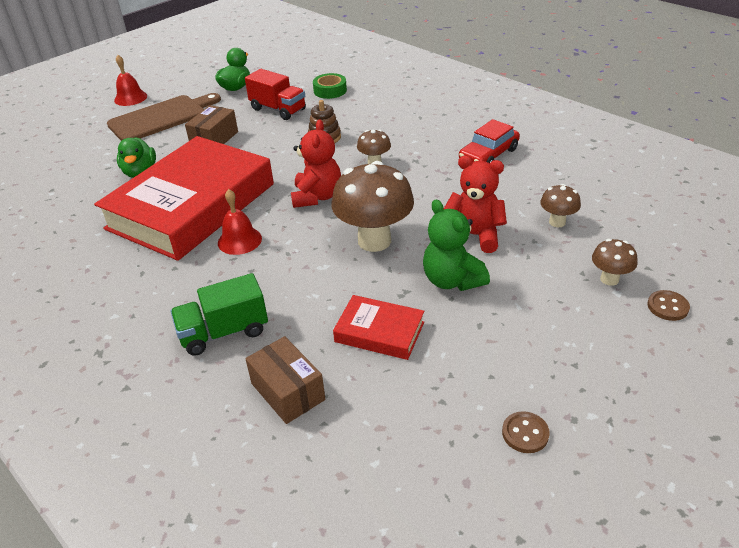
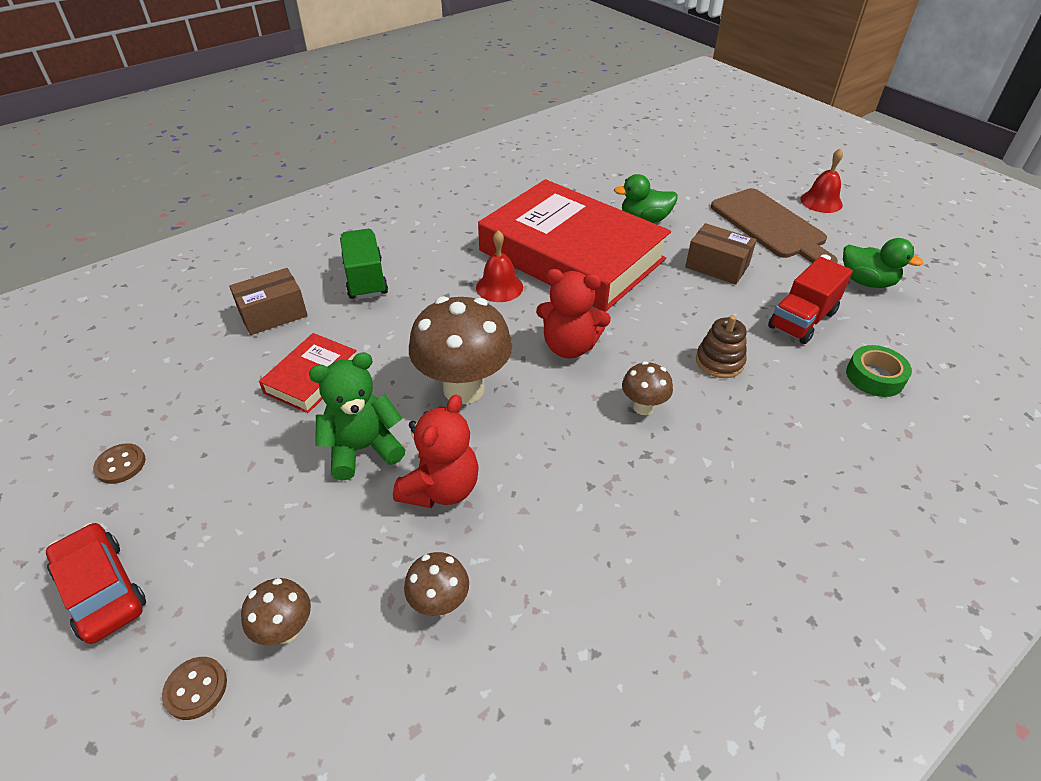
camera: 95 degrees right, 5 degrees up
(488, 155) = (655, 555): red car -> red car (101, 589)

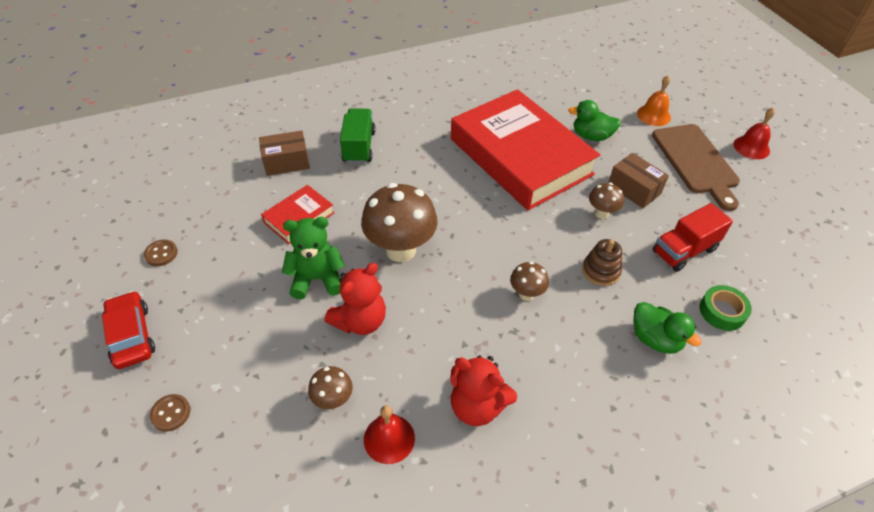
camera: 15 degrees right, 5 degrees up
(286, 630) = (233, 391): brown mushroom -> brown mushroom (601, 213)
(499, 287) = (455, 173): red bell -> red bell (389, 438)
(569, 346) = (489, 233): red teddy bear -> red teddy bear (477, 406)
(703, 187) = (653, 115): none -> orange bell
(866, 282) = (756, 228): green duck -> green duck (655, 339)

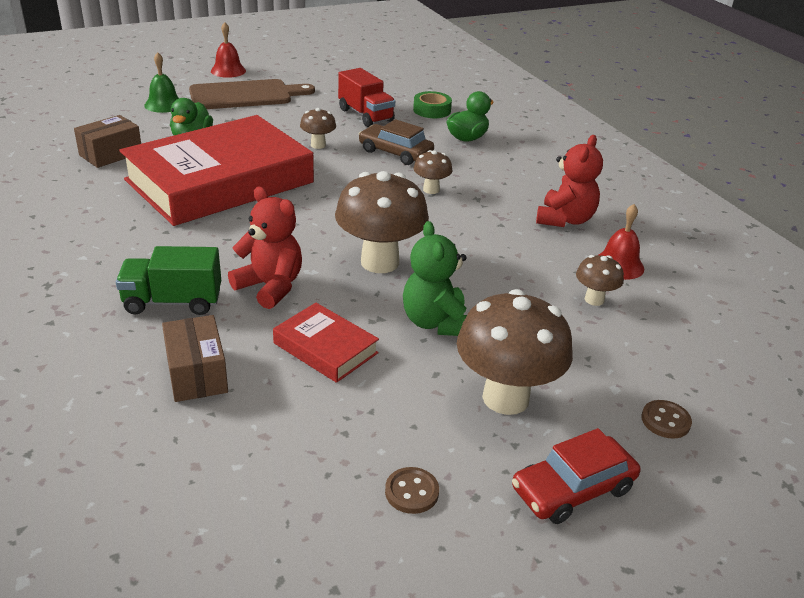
camera: 95 degrees left, 15 degrees down
(225, 311) = (505, 398): none -> brown mushroom
(360, 321) = (490, 287): red teddy bear -> red teddy bear (270, 287)
(601, 271) = (395, 152): brown stacking toy -> brown car
(634, 189) = (283, 127): brown box -> brown box (111, 154)
(653, 115) = (164, 104): orange bell -> green bell

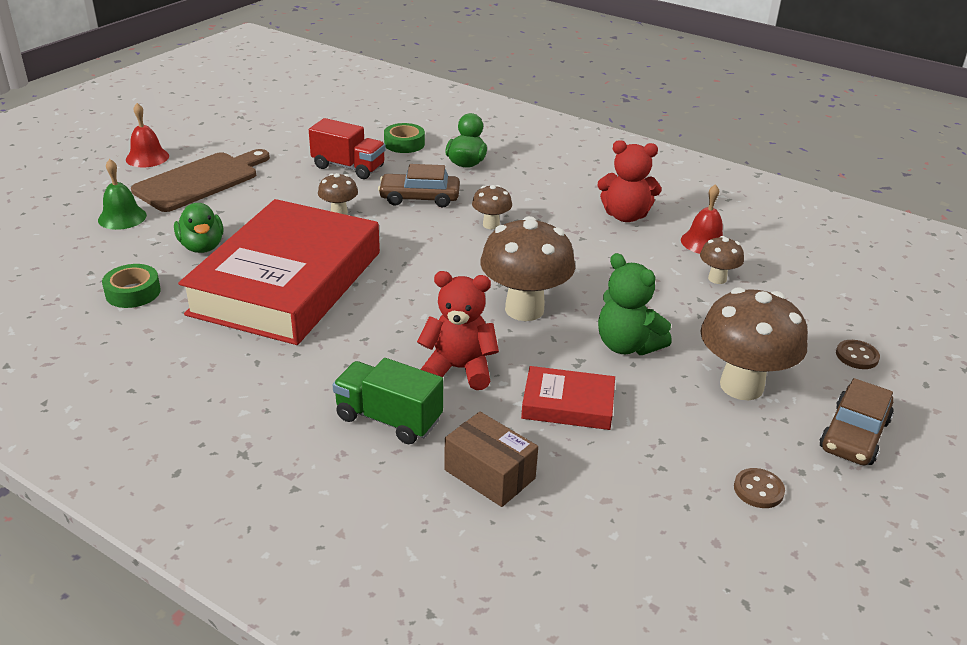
camera: 30 degrees left, 0 degrees up
(111, 154) = (133, 292): brown box -> green tape
(173, 302) = (388, 419): green truck -> green truck turned 60 degrees clockwise
(565, 220) = (625, 216): red teddy bear -> red teddy bear turned 105 degrees clockwise
(573, 489) = (854, 434): red car -> brown car

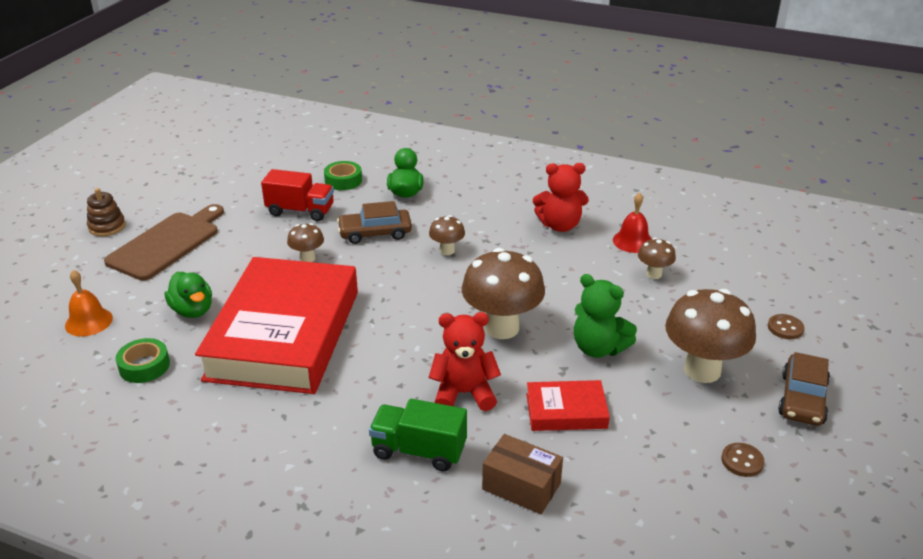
camera: 10 degrees left, 0 degrees up
(94, 243) = (88, 321): none -> orange bell
(122, 217) = (106, 292): green bell -> none
(147, 157) = (107, 227): red bell -> brown stacking toy

